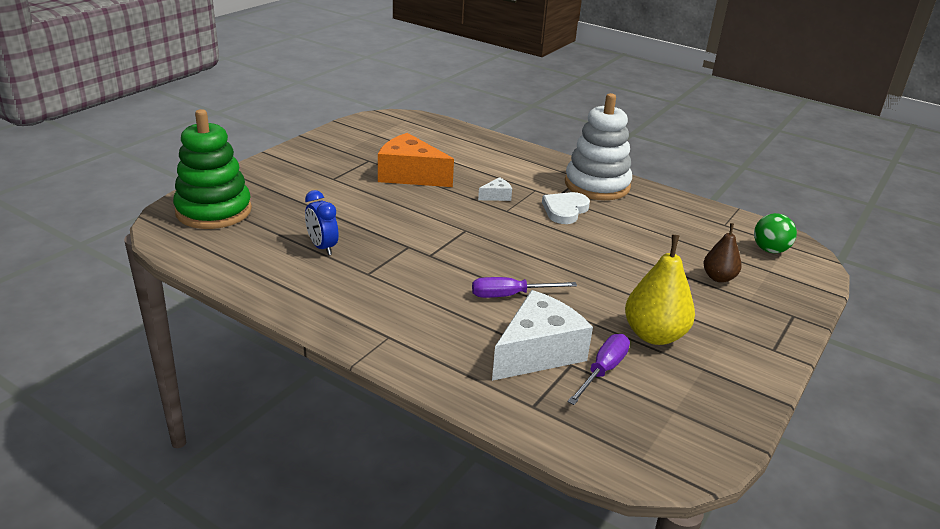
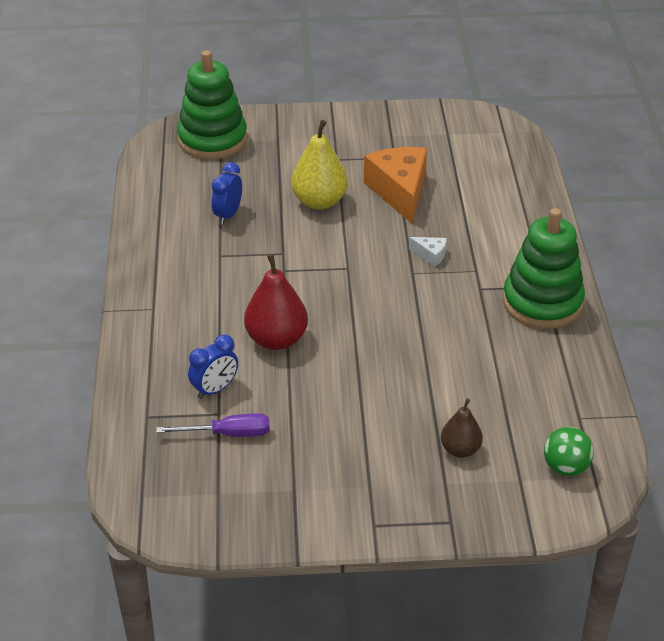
camera: 55 degrees right, 10 degrees up
(510, 295) = (276, 339): purple screwdriver -> red pear
(538, 352) = (215, 389): white cheese -> blue clock
(565, 210) = (461, 305): white heart -> none
(597, 185) = (542, 302): white stacking toy -> green stacking toy
(654, 335) = (312, 443): yellow pear -> yellow pear (319, 201)

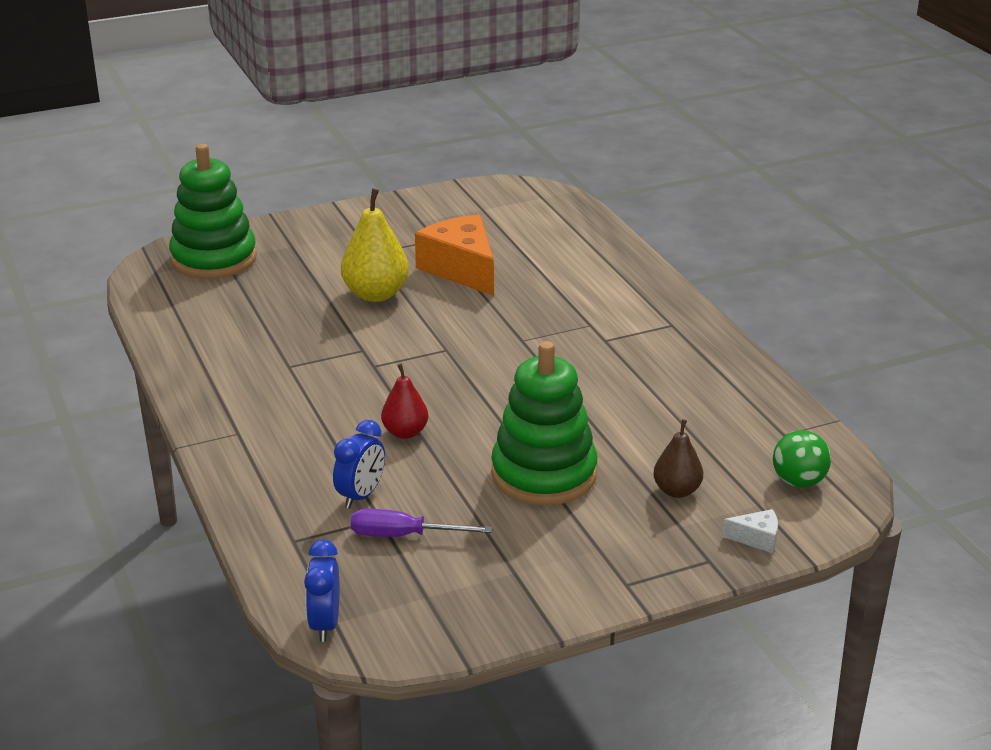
camera: 20 degrees left, 10 degrees down
(228, 215) = (275, 326): blue clock -> blue clock (325, 624)
(228, 434) = (403, 535): purple screwdriver -> purple screwdriver turned 150 degrees counterclockwise
(276, 339) = (405, 432): red pear -> red pear, size x0.60
(430, 255) = (532, 320): white cheese -> white cheese (756, 538)
(542, 302) = (679, 339): green stacking toy -> green stacking toy (544, 474)

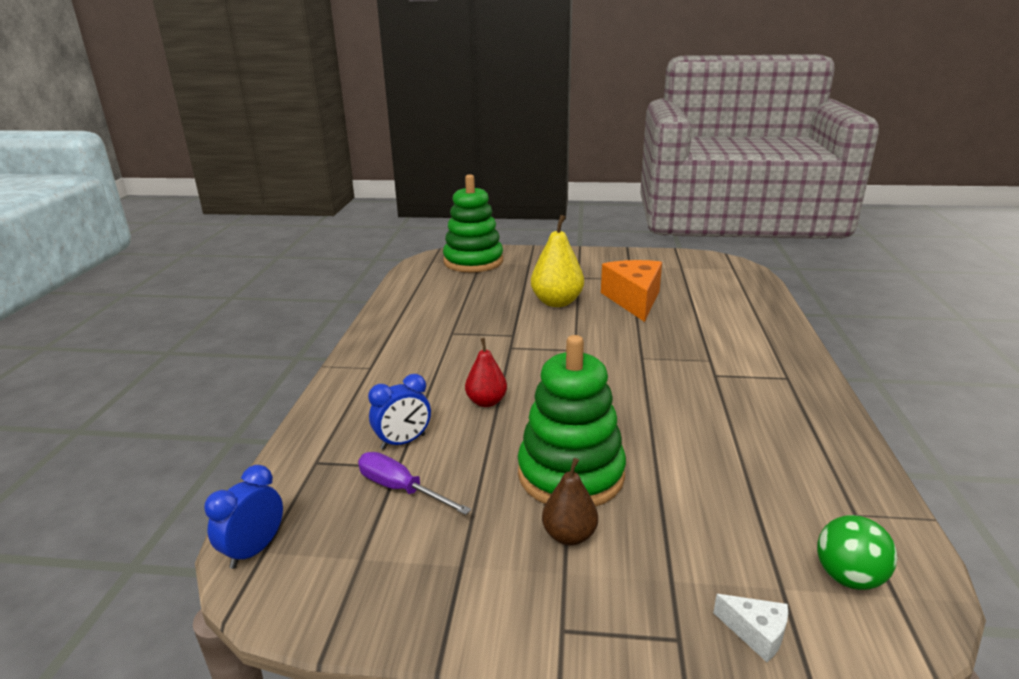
camera: 30 degrees right, 5 degrees down
(677, 491) = (693, 537): brown pear -> brown pear (569, 535)

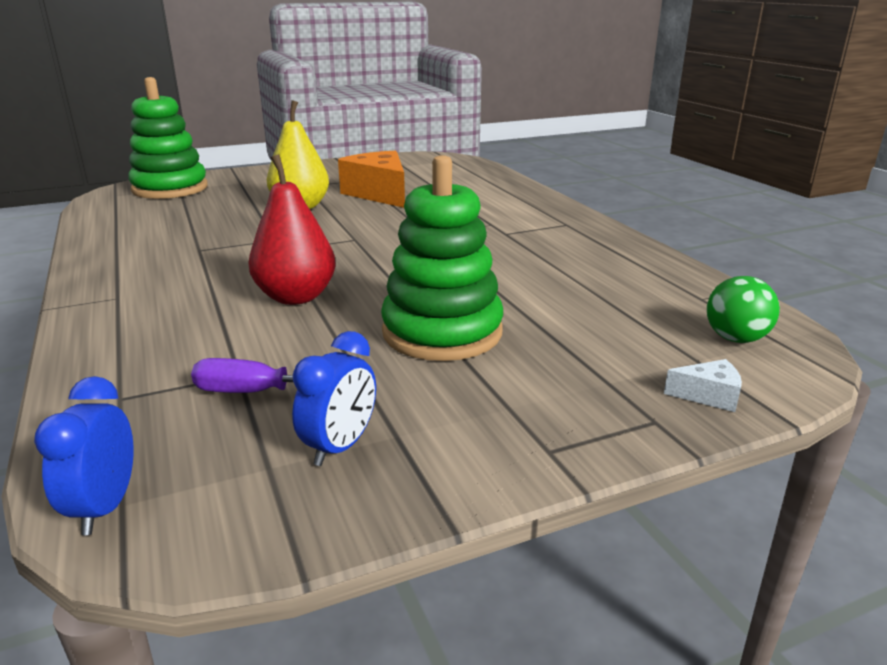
camera: 30 degrees left, 0 degrees up
(403, 442) = (225, 352): blue clock -> blue clock (340, 447)
(486, 402) = (296, 297): red pear -> red pear, size x1.65
(569, 535) = (486, 378): brown pear -> none

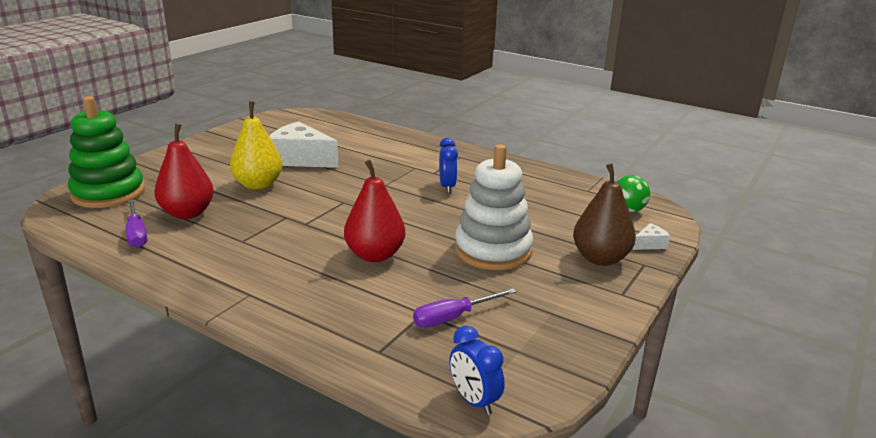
camera: 35 degrees left, 0 degrees up
(130, 223) = (136, 234): none -> purple screwdriver
(198, 216) = (187, 213): none -> red pear
(340, 447) = (535, 328): blue clock -> blue clock (447, 187)
(379, 194) = (300, 159): orange cheese -> white cheese
(442, 332) = (493, 250): green stacking toy -> white stacking toy
(588, 389) = (600, 258): none -> brown pear

